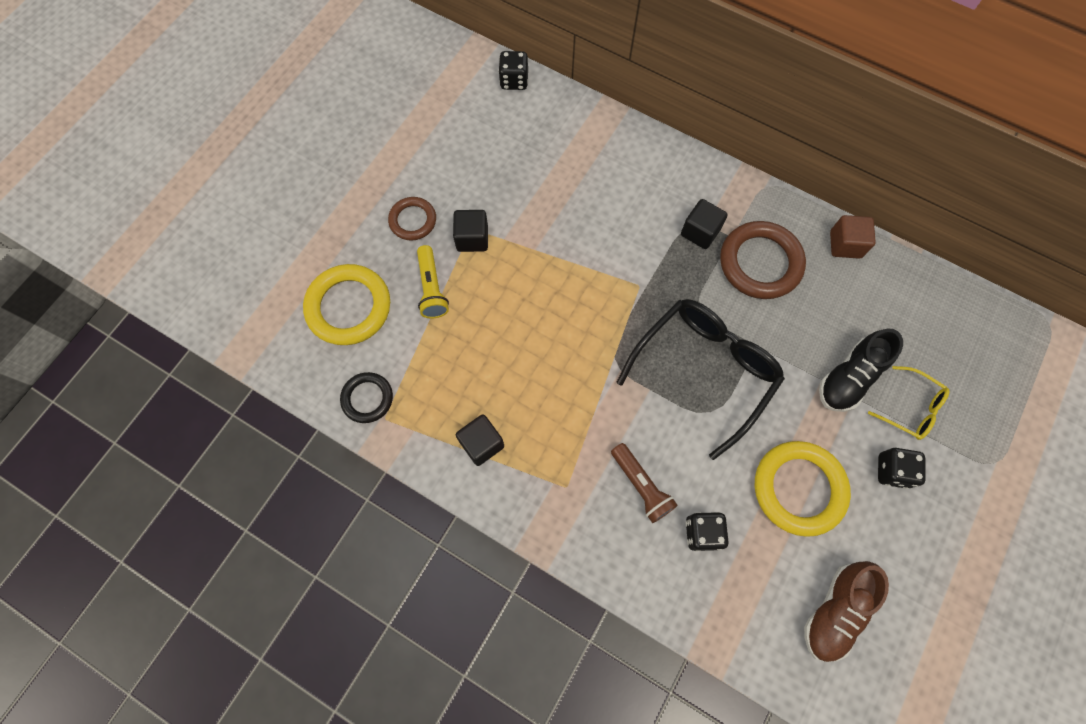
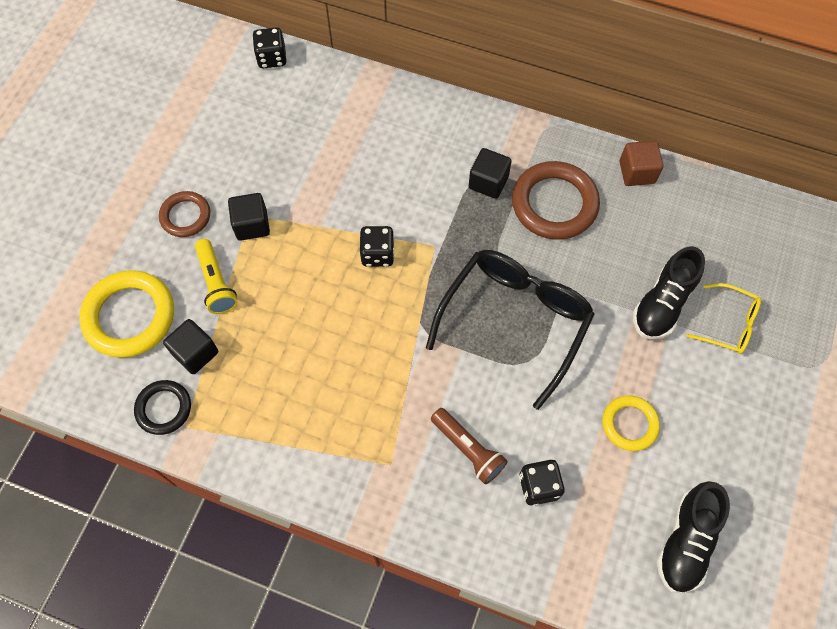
camera: 10 degrees left, 5 degrees down
(481, 443) = (293, 435): black cube -> black cube (195, 353)
(798, 489) = (629, 424): yellow ring -> yellow ring, size x0.58
(834, 611) = (686, 541): brown shoe -> black shoe
(892, 471) = (720, 390): black dice -> black dice (377, 254)

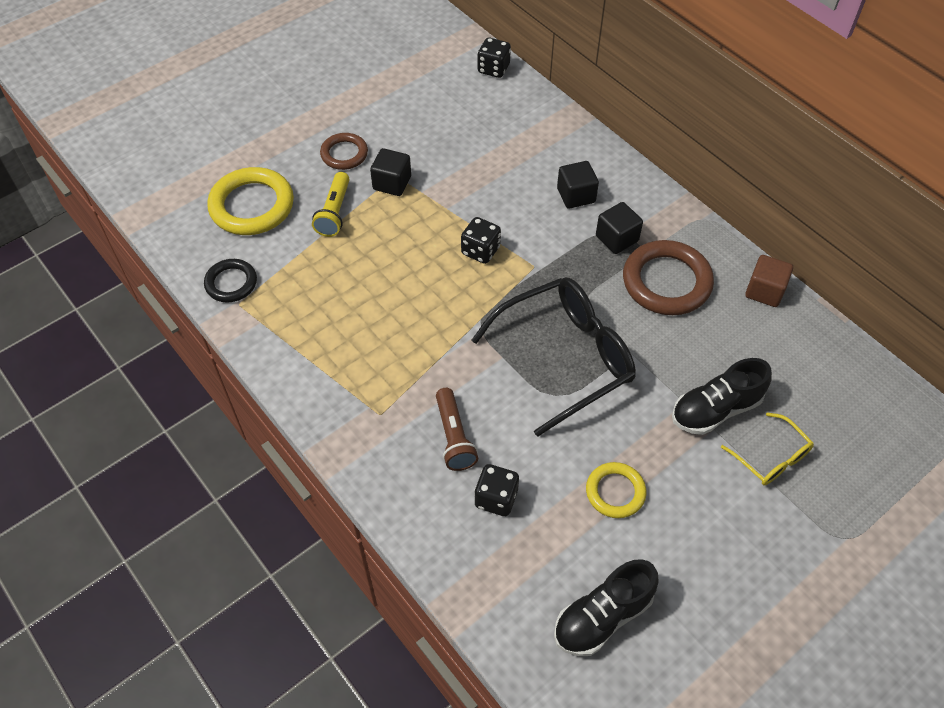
camera: 30 degrees right, 10 degrees down
(195, 353) = (283, 255): black cube -> black cube (576, 195)

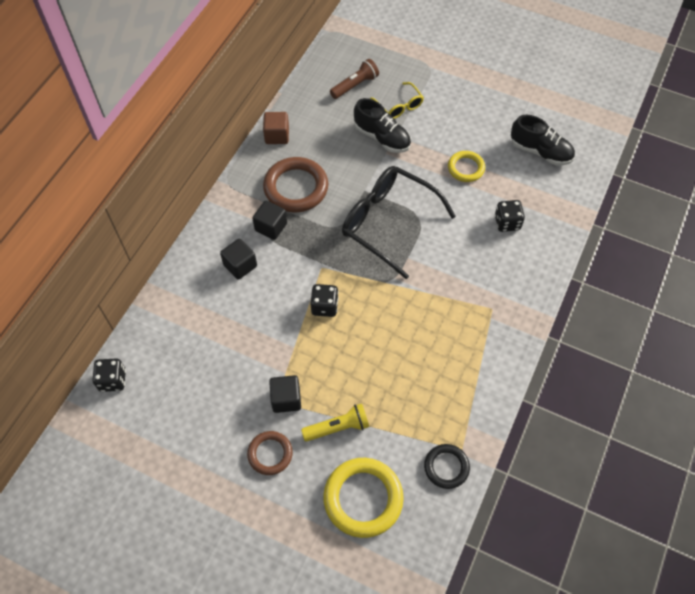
camera: 115 degrees left, 5 degrees up
(454, 437) = (482, 260): brown flashlight -> brown flashlight (355, 85)
(771, 457) = (399, 106): yellow glasses -> yellow glasses turned 120 degrees clockwise

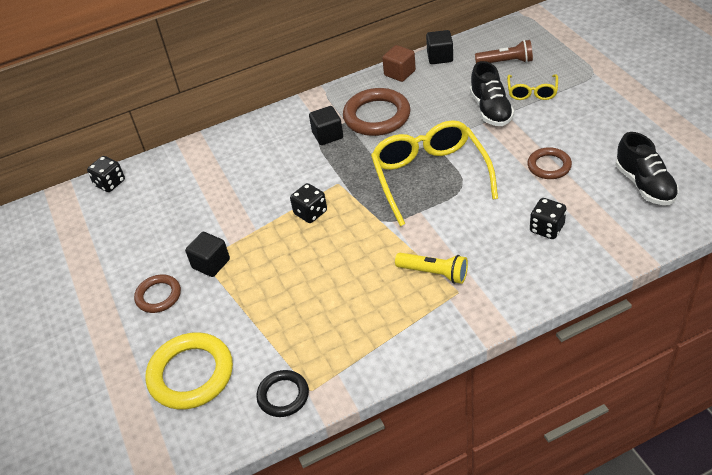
camera: 45 degrees right, 15 degrees down
(240, 265) = (276, 151): black cube -> black cube (440, 57)
(338, 427) = (228, 308): yellow flashlight -> yellow flashlight (434, 273)
(388, 223) = (430, 177): black glasses -> yellow glasses
(466, 168) = (549, 166): yellow ring -> brown ring

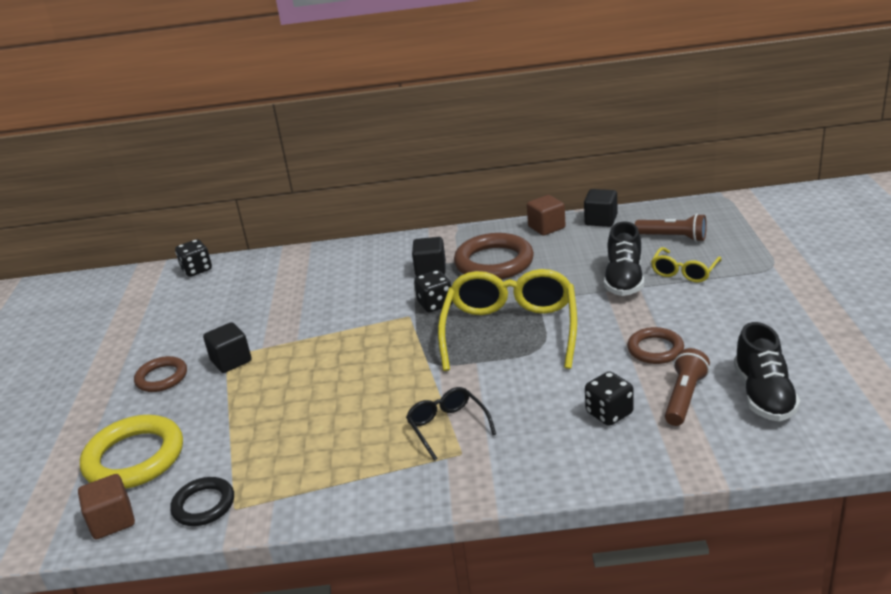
camera: 20 degrees right, 15 degrees down
(215, 433) = (112, 521): none -> brown cube
(310, 213) = (361, 337): black dice -> black dice (435, 304)
(434, 273) = (448, 427): yellow flashlight -> black glasses
(592, 201) = (684, 397): none -> brown flashlight

